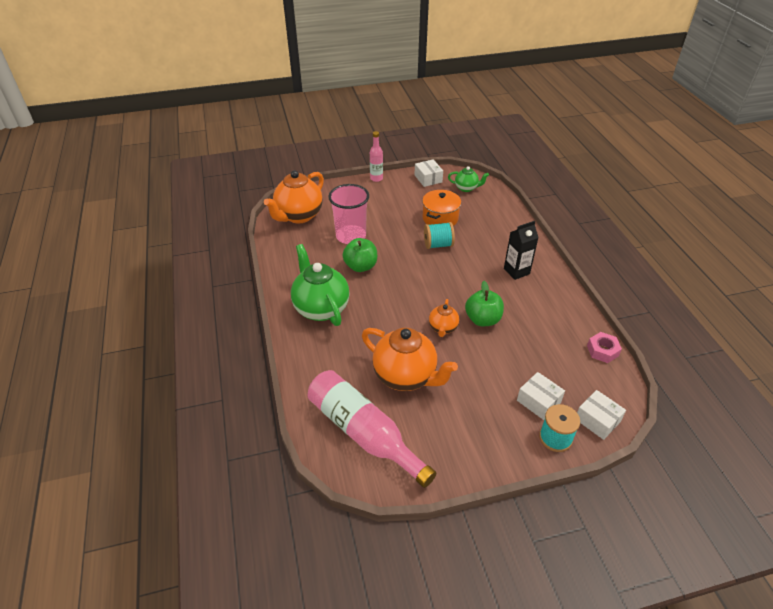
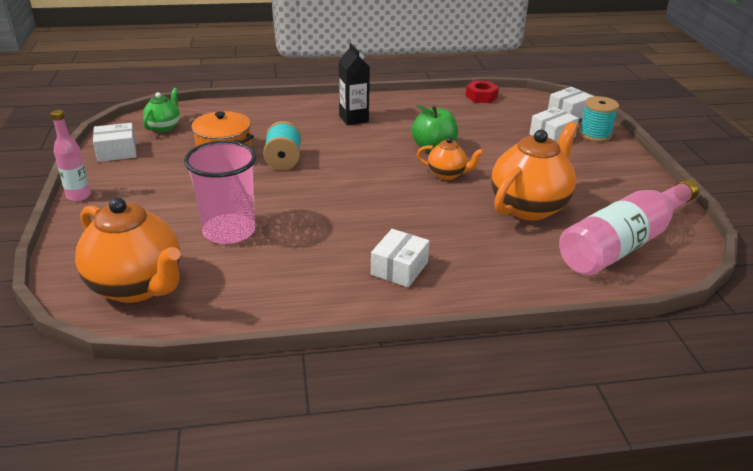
camera: 85 degrees left, 10 degrees down
(321, 308) = (399, 268): green teapot -> white box
(361, 266) = (310, 226): green apple -> none
(602, 351) = (481, 97): pink nut -> red nut

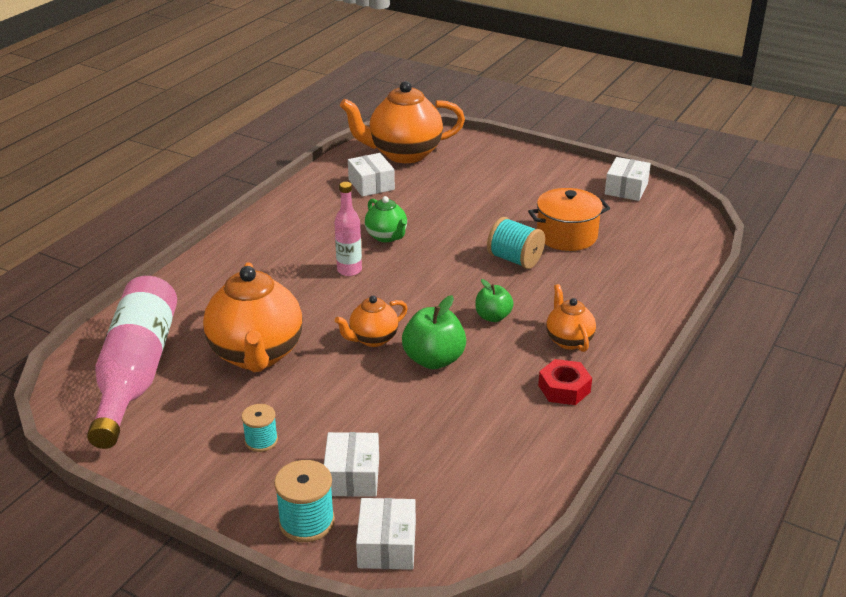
camera: 130 degrees right, 0 degrees up
(78, 196) = (557, 159): pink bottle -> pink bottle (349, 270)
(164, 127) = (662, 222): green teapot -> green teapot (386, 236)
(229, 231) = (427, 199): pink cup -> none
(353, 119) = (568, 340): black carton -> orange teapot
(363, 146) = (493, 317): none -> green apple
(399, 268) = (282, 246): white box -> white box (371, 184)
(481, 97) = (530, 489): red nut -> red nut (564, 388)
(580, 169) = (261, 440): none -> turquoise spool

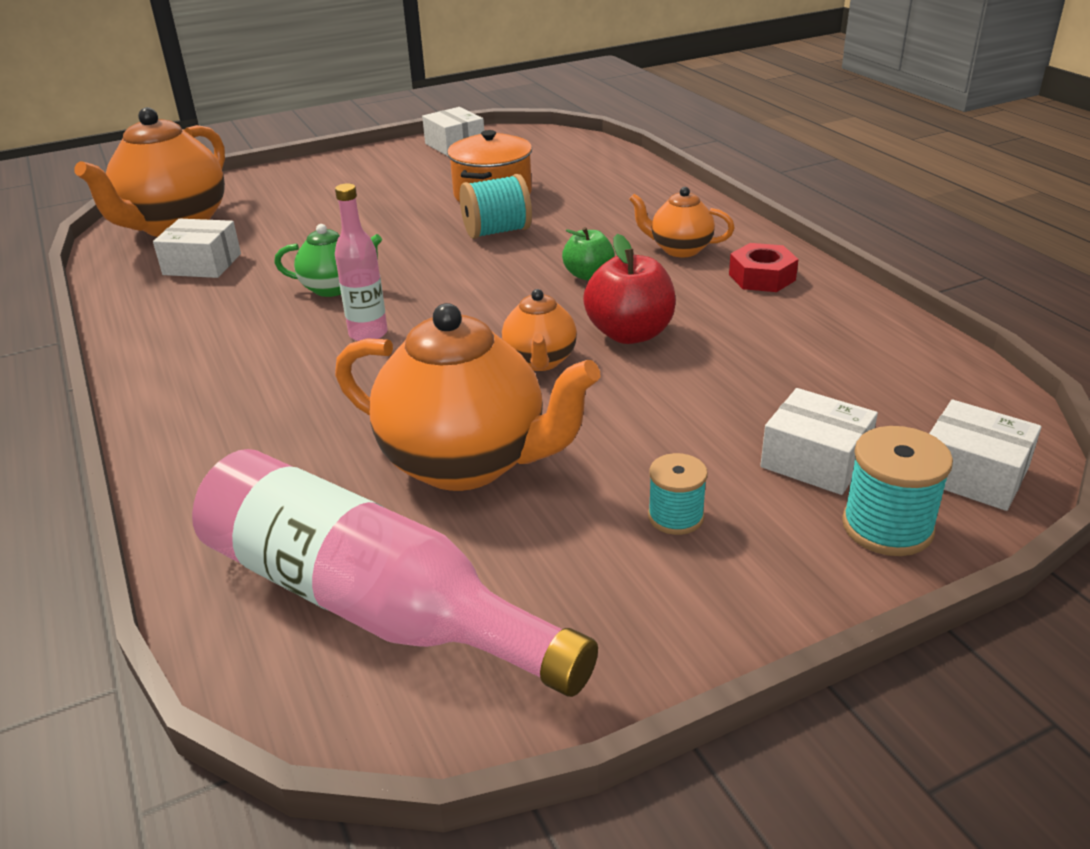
camera: 55 degrees left, 0 degrees up
(434, 360) = (630, 334): green apple -> red apple

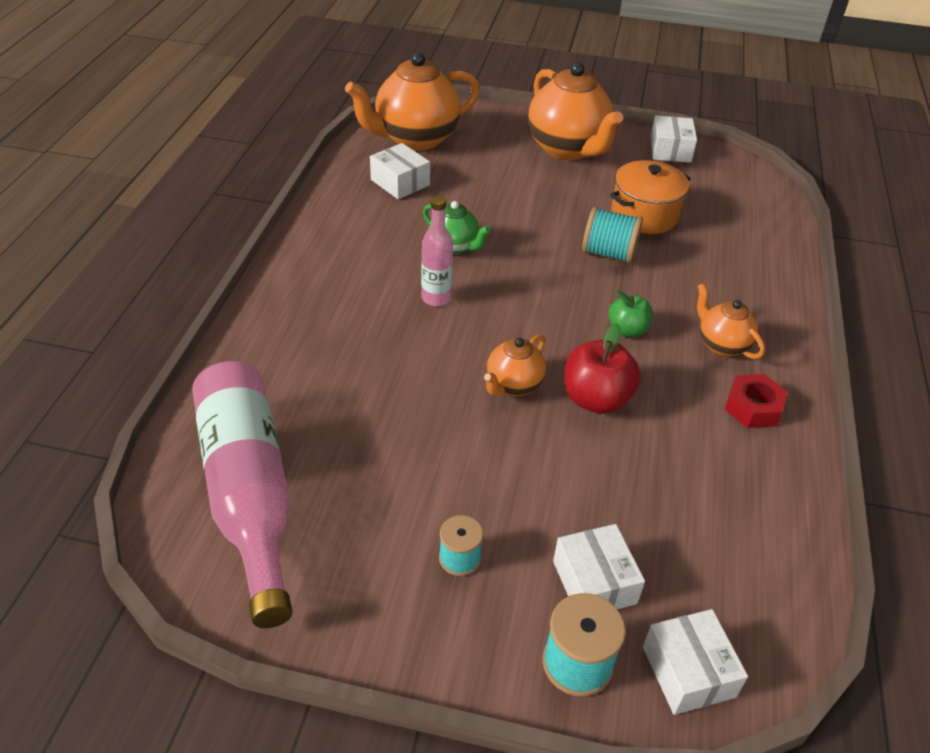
camera: 35 degrees right, 10 degrees up
(467, 463) = (388, 435): orange teapot -> orange teapot (568, 149)

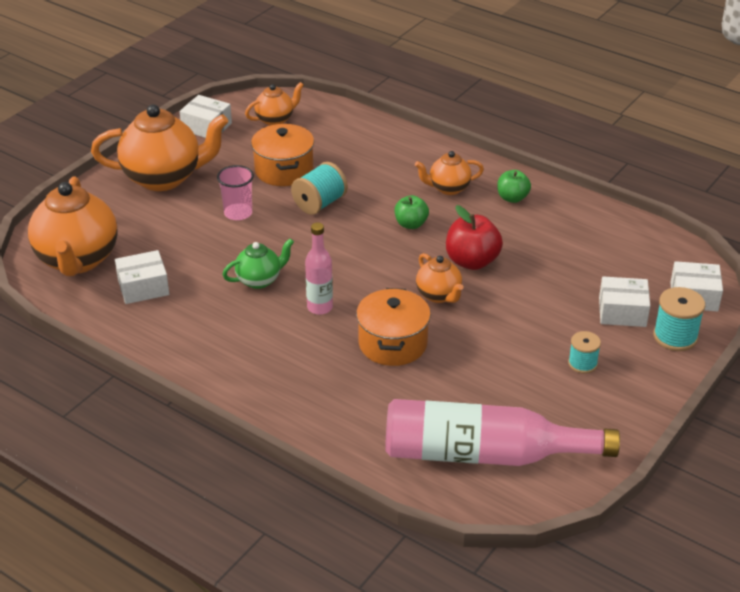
camera: 65 degrees left, 5 degrees down
(406, 368) = (392, 343): none -> orange pot
(549, 205) = (238, 213): none -> pink cup
(724, 187) = (275, 120): none -> orange teapot
(753, 407) = (512, 198): red nut -> green apple

